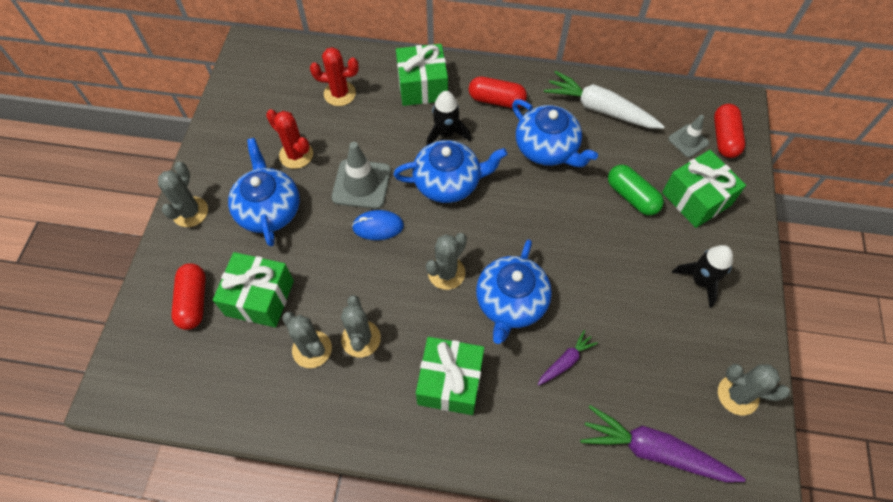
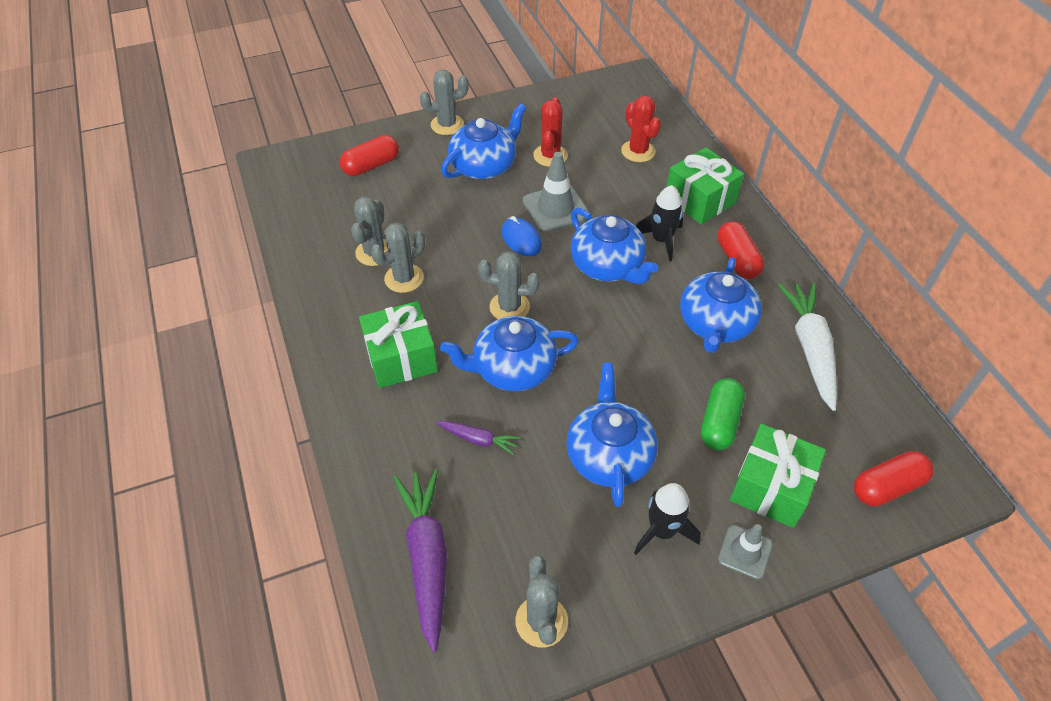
camera: 60 degrees right, 10 degrees down
(260, 298) = (399, 200): green gift -> none
(624, 279) = (609, 455): none -> blue teapot
(688, 141) = (846, 450): grey traffic cone -> grey traffic cone (745, 552)

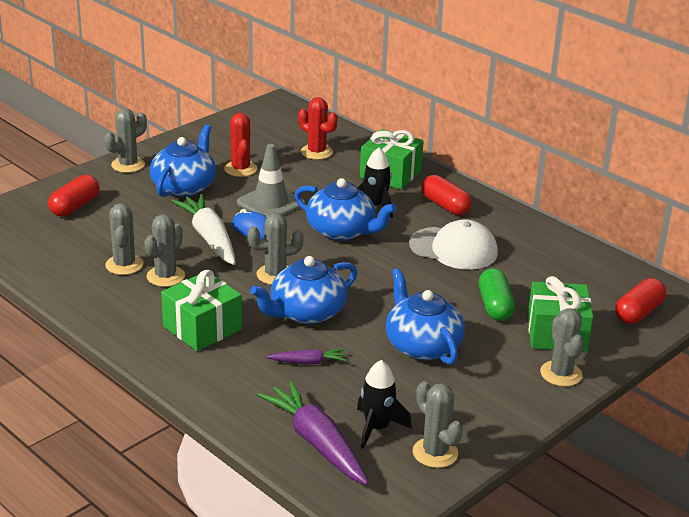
camera: 25 degrees left, 20 degrees down
(662, 531) = (492, 378): black rocket -> black rocket (377, 428)
(715, 324) = (453, 249): blue teapot -> white cap
(745, 552) = (561, 374): grey traffic cone -> grey cactus
(810, 349) = (535, 247): white carrot -> white carrot (209, 238)

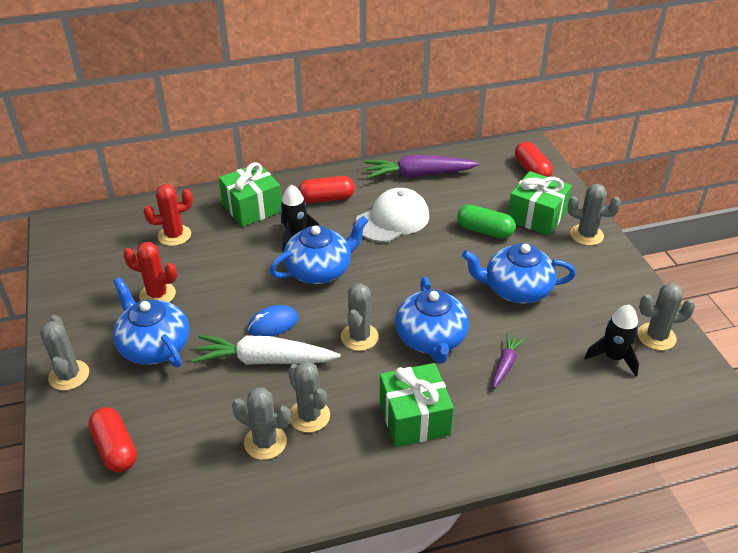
camera: 60 degrees left, 10 degrees up
(270, 203) = (237, 297): grey traffic cone -> none
(317, 442) = (619, 400): purple carrot -> purple carrot (418, 175)

